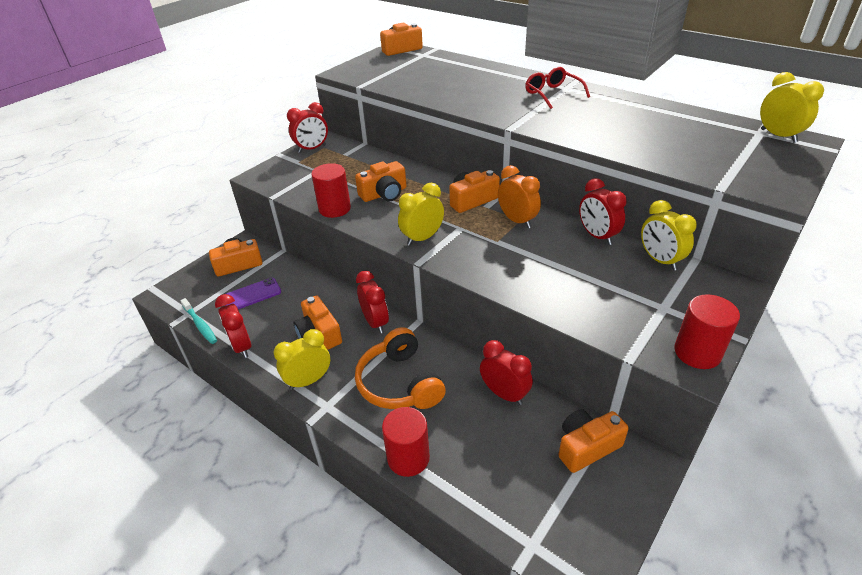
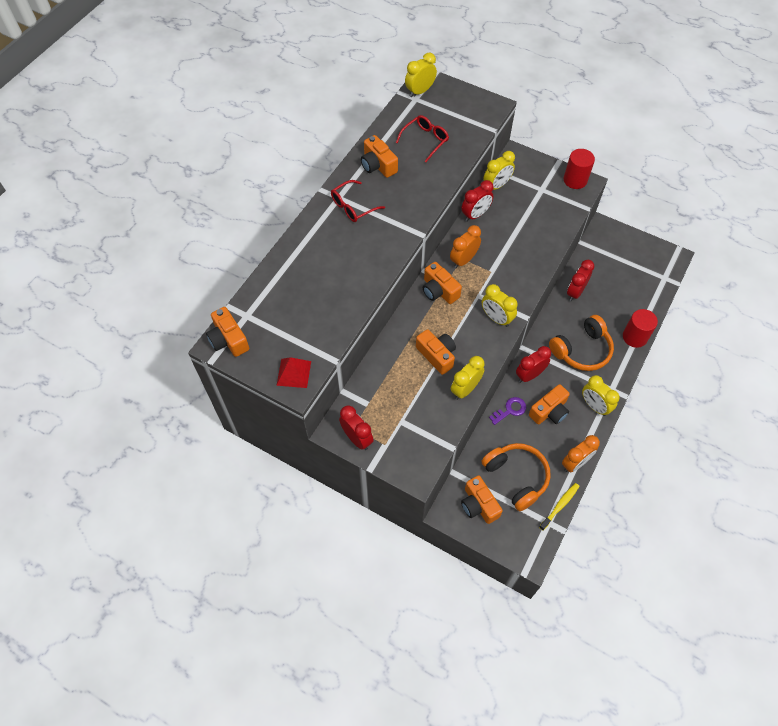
camera: 100 degrees left, 20 degrees up
(200, 324) = (559, 506): turquoise toothbrush -> yellow toothbrush
(241, 346) = (575, 463): red clock -> orange clock
(252, 295) = (516, 477): purple phone -> orange headphones
(334, 209) = (465, 389): red cylinder -> yellow clock
(334, 299) = (510, 410): none -> purple key
(355, 71) = (294, 373): none -> red pyramid
(586, 447) = (601, 253): orange camera -> orange camera (378, 165)
(676, 136) = (425, 140): none -> red glasses

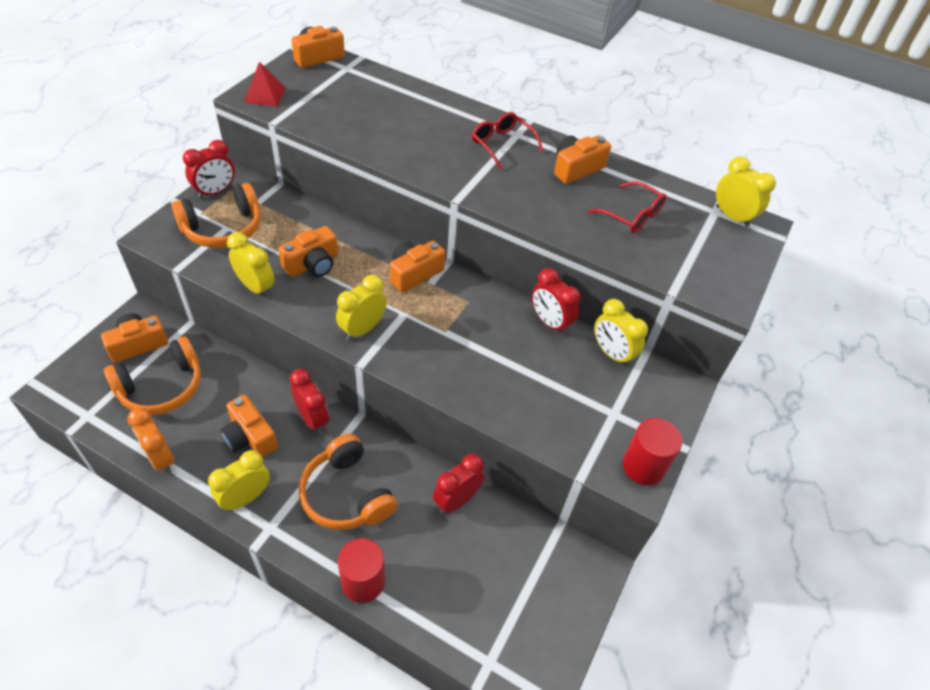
camera: 85 degrees right, 10 degrees down
(403, 423) = (223, 229): none -> orange headphones
(463, 260) = (465, 302): orange clock -> none
(510, 410) = (262, 390): purple key -> none
(559, 506) = (105, 431): yellow toothbrush -> none
(575, 292) = (456, 500): red clock -> red clock turned 75 degrees counterclockwise

